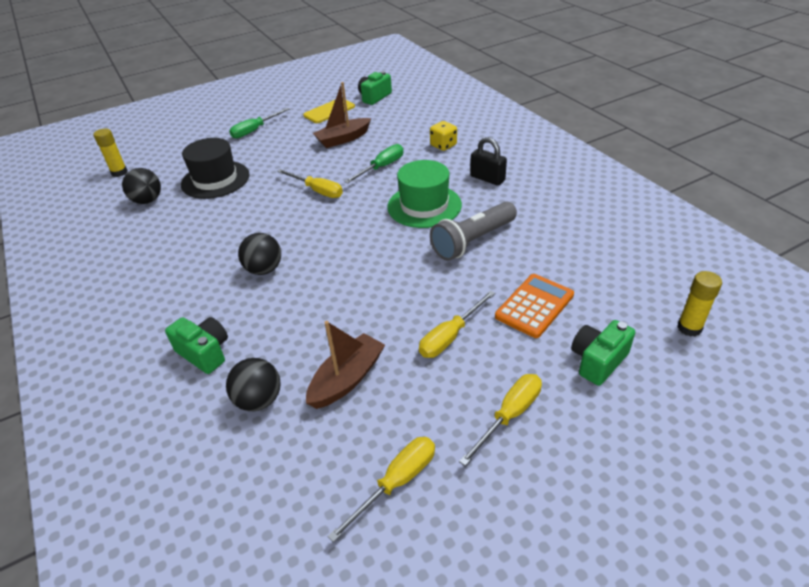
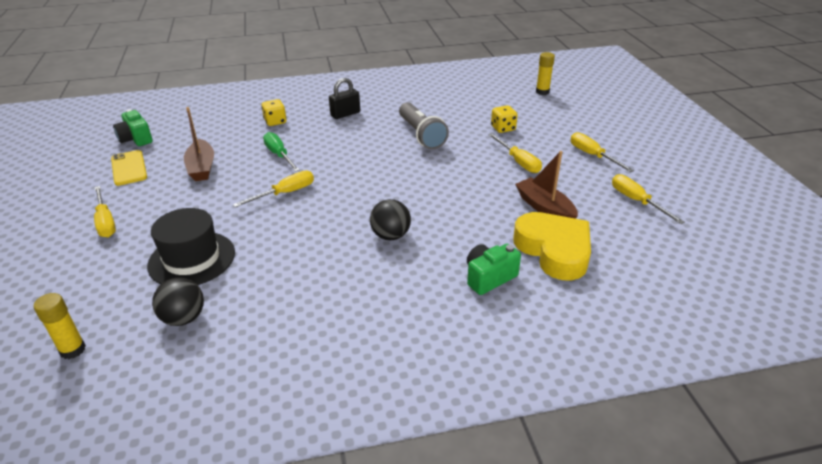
camera: 75 degrees left, 5 degrees down
(255, 130) = (105, 222): green screwdriver -> yellow screwdriver
(259, 400) = (554, 250): black ball -> yellow heart
(424, 206) = (359, 145): green hat -> none
(534, 306) = (503, 128): orange calculator -> yellow dice
(598, 361) = (558, 121): green camera -> none

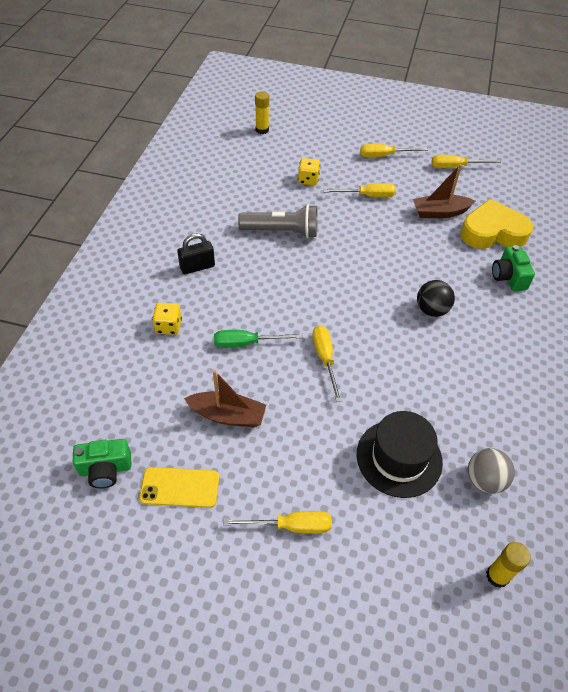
camera: 65 degrees left, 15 degrees up
(184, 318) = (484, 480): black ball -> grey ball
(345, 114) = (197, 267): black padlock -> black padlock turned 75 degrees clockwise

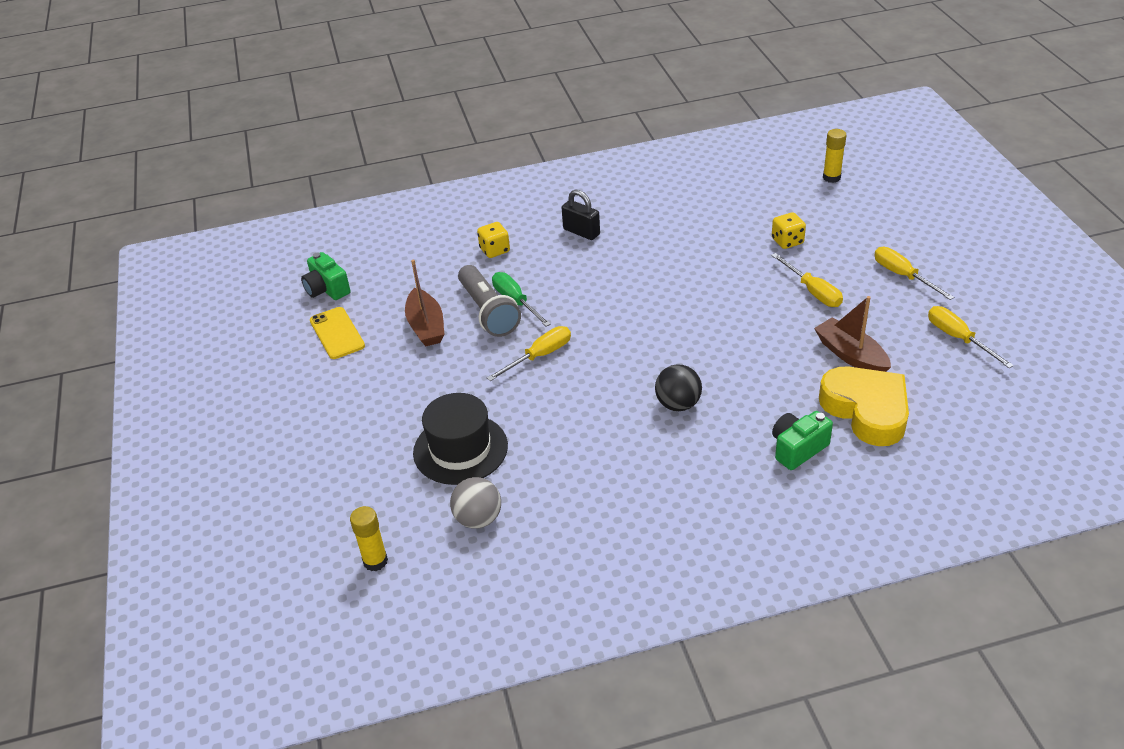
camera: 65 degrees right, 10 degrees down
(282, 231) = (685, 258): grey flashlight -> grey flashlight (488, 312)
(291, 526) = (342, 409): yellow screwdriver -> none

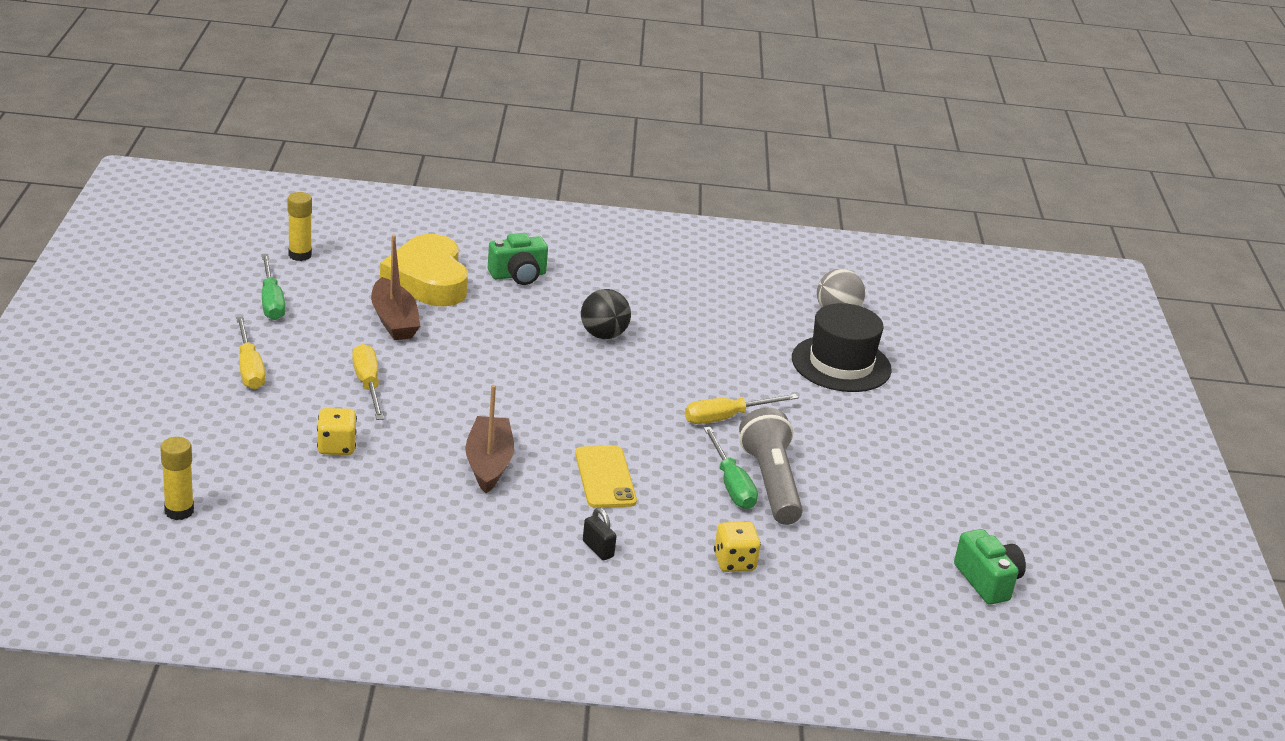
camera: 170 degrees left, 10 degrees down
(337, 333) = (972, 517): yellow phone -> yellow phone (605, 477)
(375, 561) = (935, 313): yellow glue stick -> yellow glue stick (300, 255)
(426, 326) = (855, 490): brown boat -> brown boat (489, 463)
(581, 232) = (598, 549): black padlock -> black padlock, size x0.65
(958, 338) = (271, 301): yellow screwdriver -> green screwdriver

